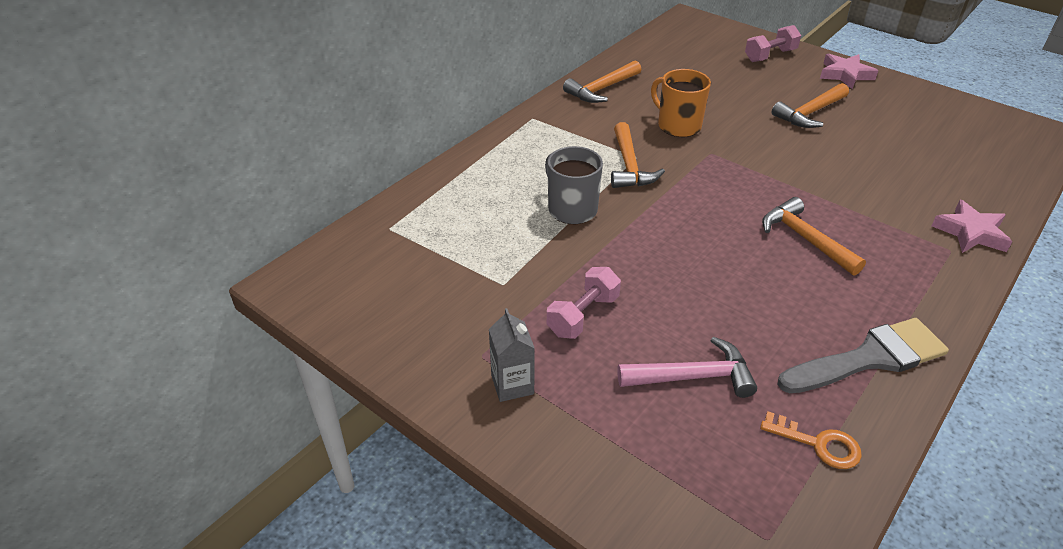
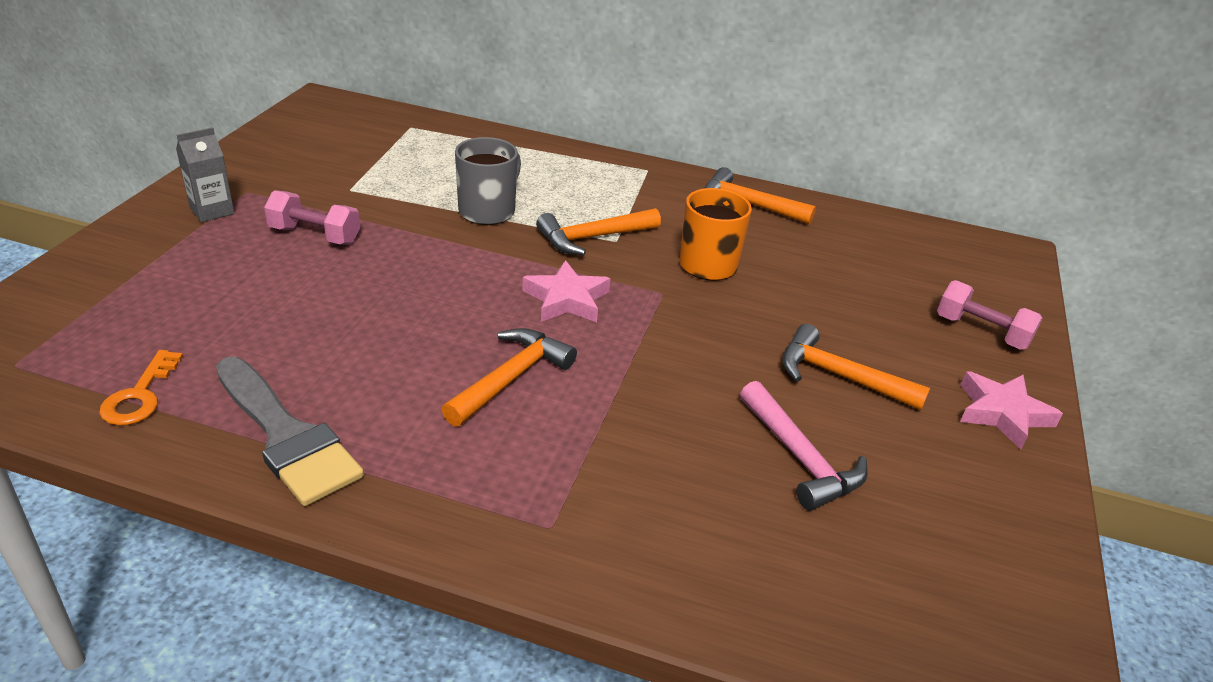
camera: 65 degrees right, 5 degrees down
(693, 376) = (235, 307): pink hammer -> pink hammer (800, 458)
(970, 232) = (610, 554): pink star -> pink star (566, 299)

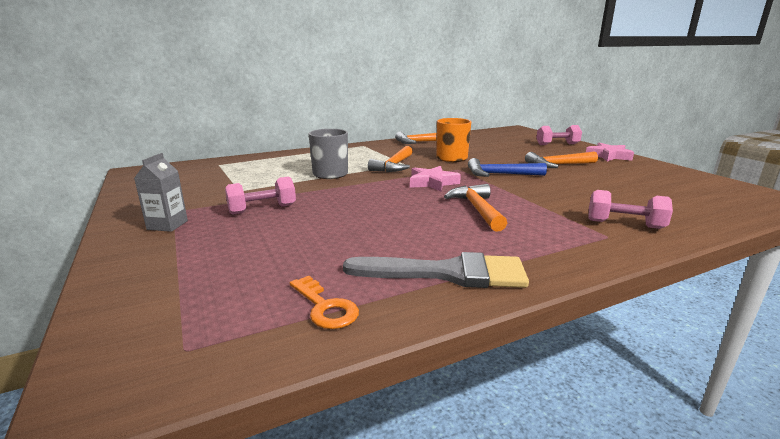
camera: 40 degrees left, 15 degrees down
(623, 530) = (624, 224): none -> pink dumbbell
(694, 339) = (500, 174): none -> blue hammer
(800, 458) = (604, 185): pink hammer -> none

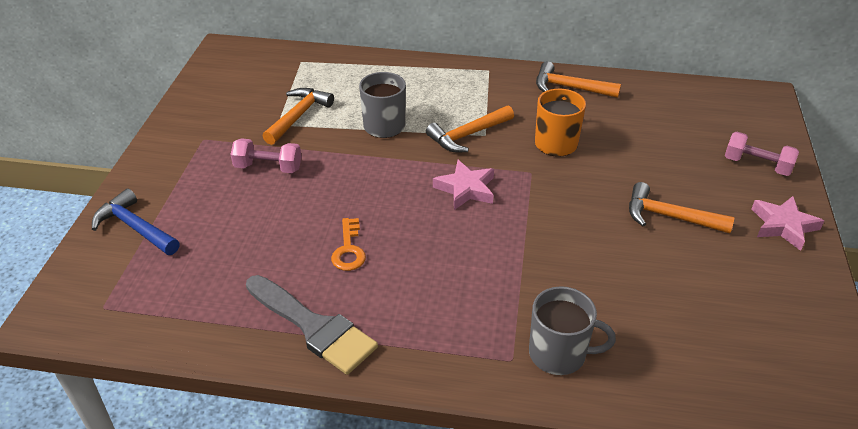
camera: 35 degrees right, 20 degrees up
(167, 225) = (185, 160): grey carton -> none
(325, 307) = (201, 315): orange key -> orange key (348, 249)
(477, 209) = (449, 257): orange hammer -> orange hammer (298, 116)
(500, 174) = (563, 205): blue hammer -> blue hammer (135, 227)
(624, 224) = (559, 354): pink dumbbell -> grey mug

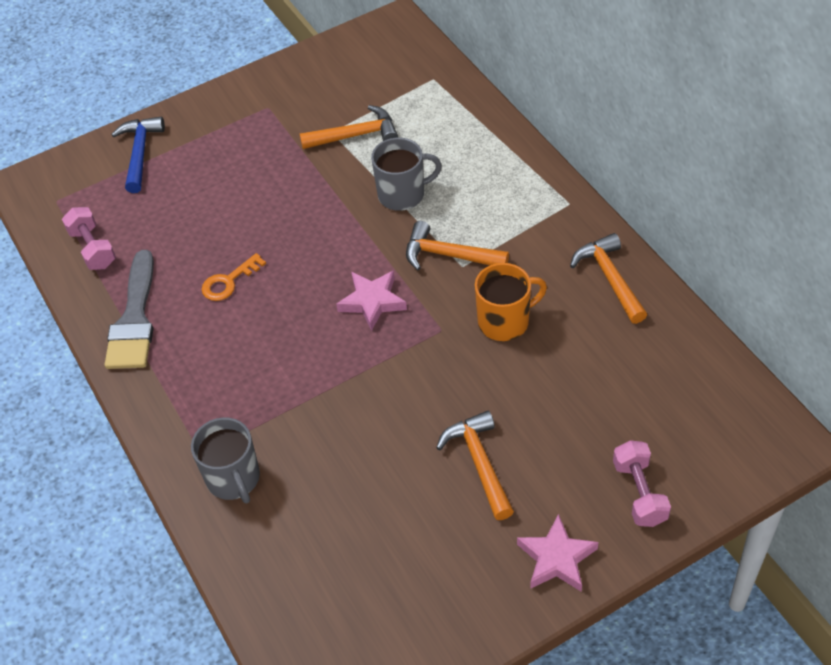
camera: 55 degrees right, 10 degrees up
(268, 167) = (274, 168): pink dumbbell -> pink dumbbell (93, 249)

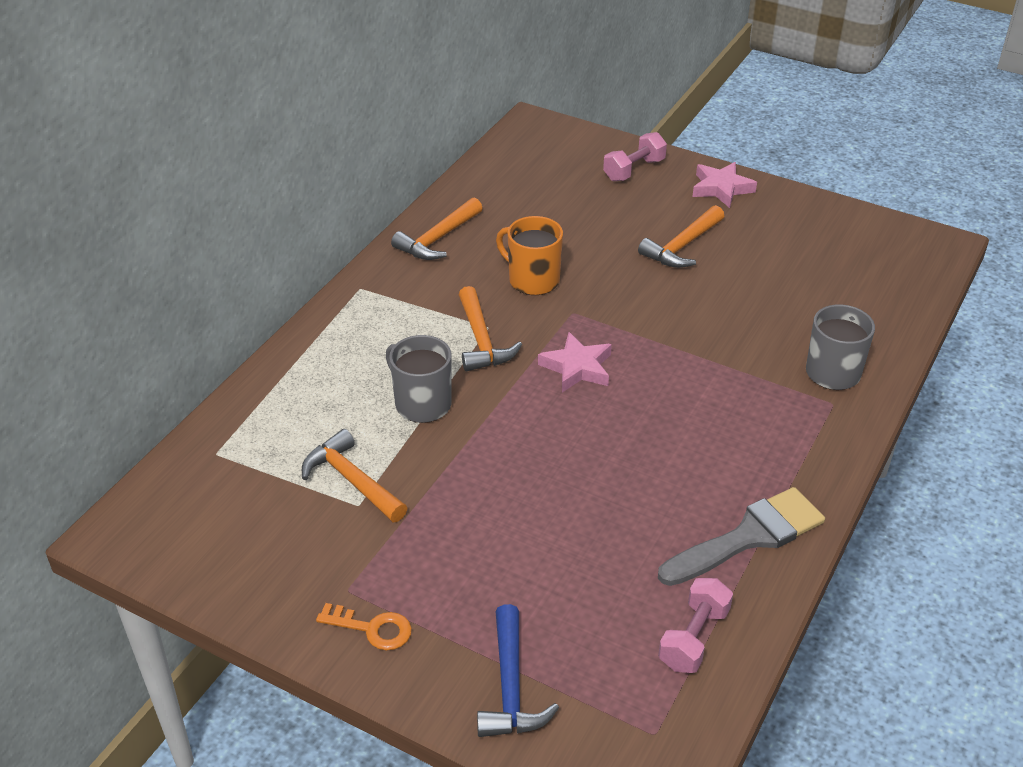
camera: 125 degrees left, 10 degrees down
(140, 153) = (511, 687): blue hammer -> blue hammer turned 60 degrees counterclockwise
(229, 281) = (638, 484): orange key -> orange key (372, 628)

